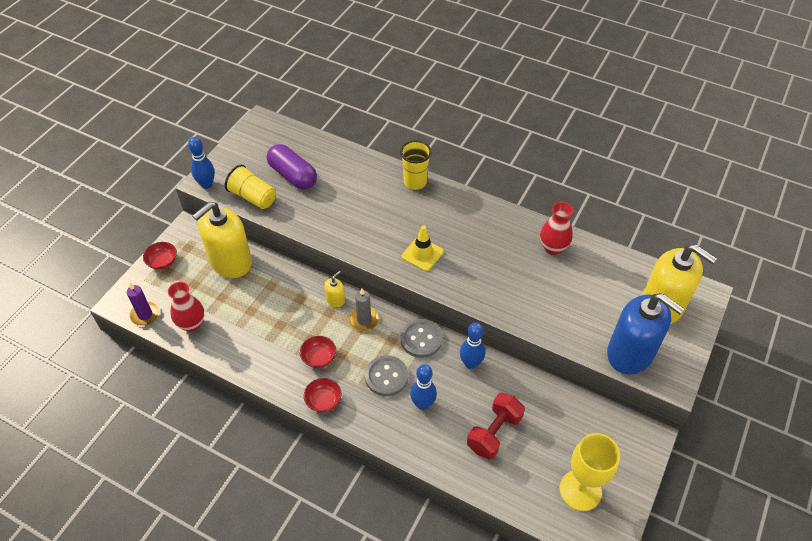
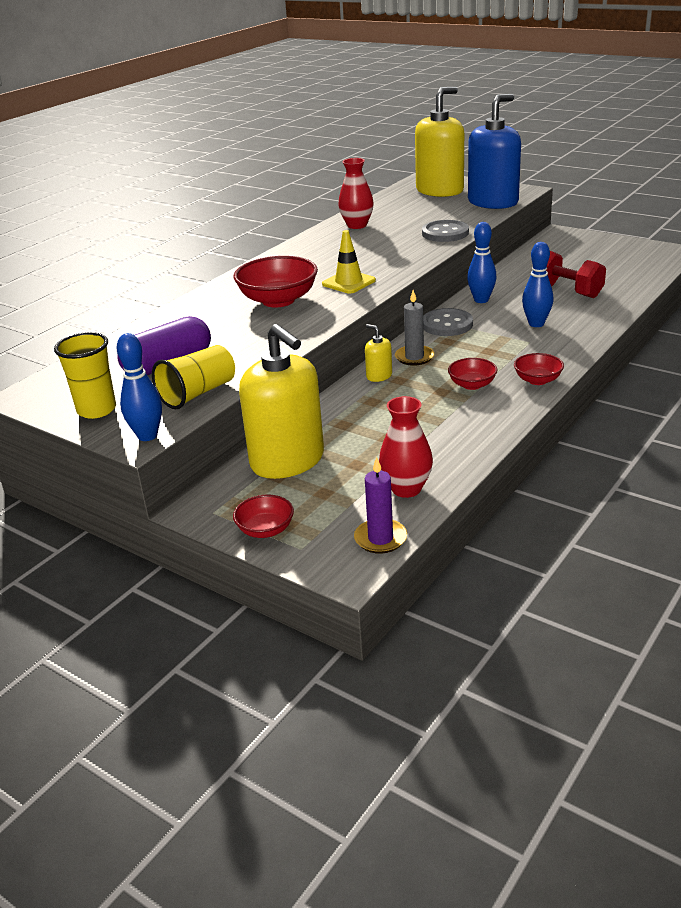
camera: 80 degrees left, 20 degrees down
(386, 376) = (500, 343): grey button -> grey button (445, 233)
(389, 216) = (278, 300): none -> red bowl
(415, 182) = (226, 287): yellow cup -> yellow cup (97, 410)
(580, 490) = (622, 258): yellow goblet -> none

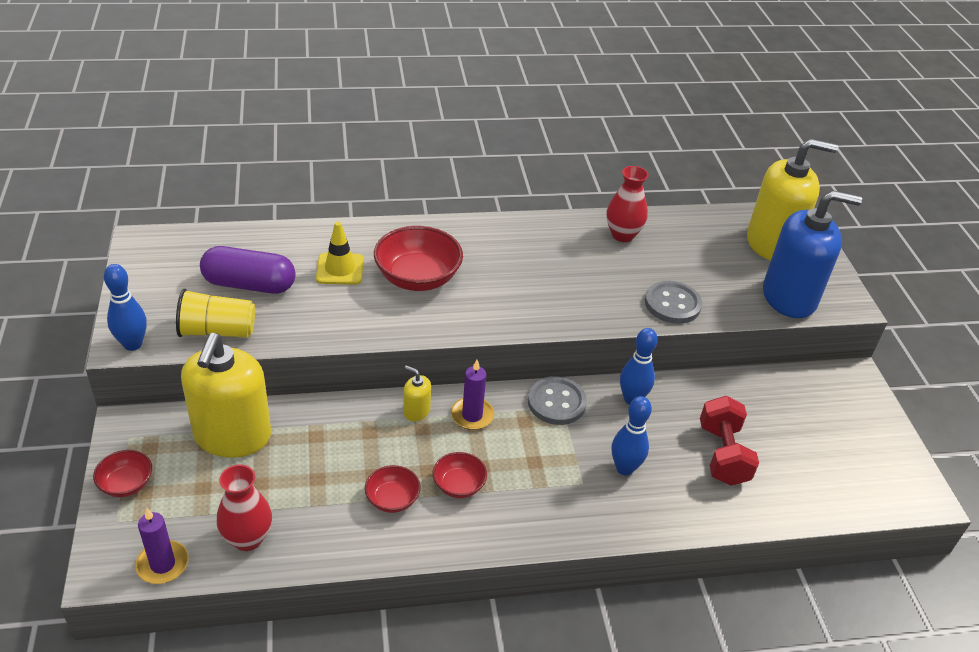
camera: 40 degrees right, 10 degrees up
(97, 410) = (150, 292): yellow cup -> none
(348, 282) = (495, 300): yellow traffic cone -> yellow traffic cone (340, 269)
(379, 376) = (416, 411): yellow soap dispenser -> yellow soap dispenser turned 60 degrees counterclockwise
(414, 357) = (472, 415): grey candle -> purple candle
(537, 380) = (511, 530): red bowl -> red bowl (392, 499)

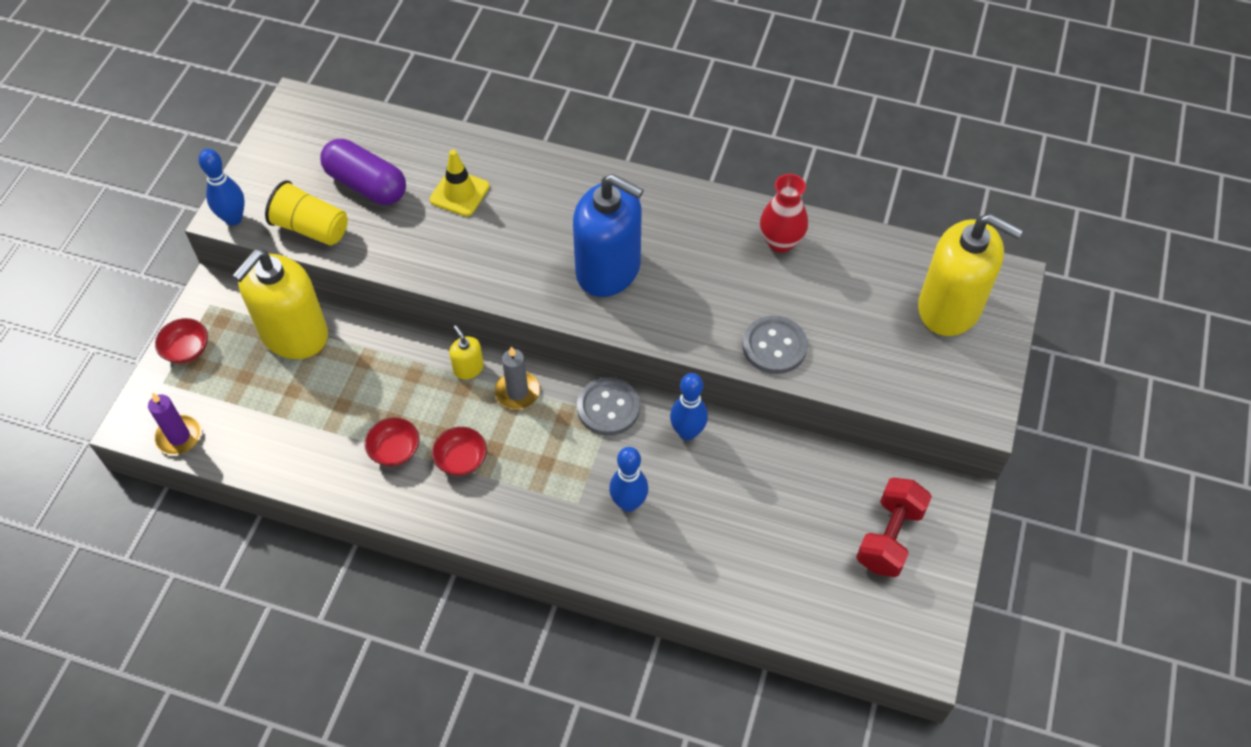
camera: 30 degrees right, 15 degrees up
(247, 538) = (255, 440): red vase -> none
(417, 278) = (529, 227): red bowl -> none
(472, 415) = (517, 392): purple candle -> grey candle
(722, 455) = (738, 528): red dumbbell -> red dumbbell (889, 537)
(789, 297) = (915, 382): blue soap dispenser -> blue soap dispenser (608, 269)

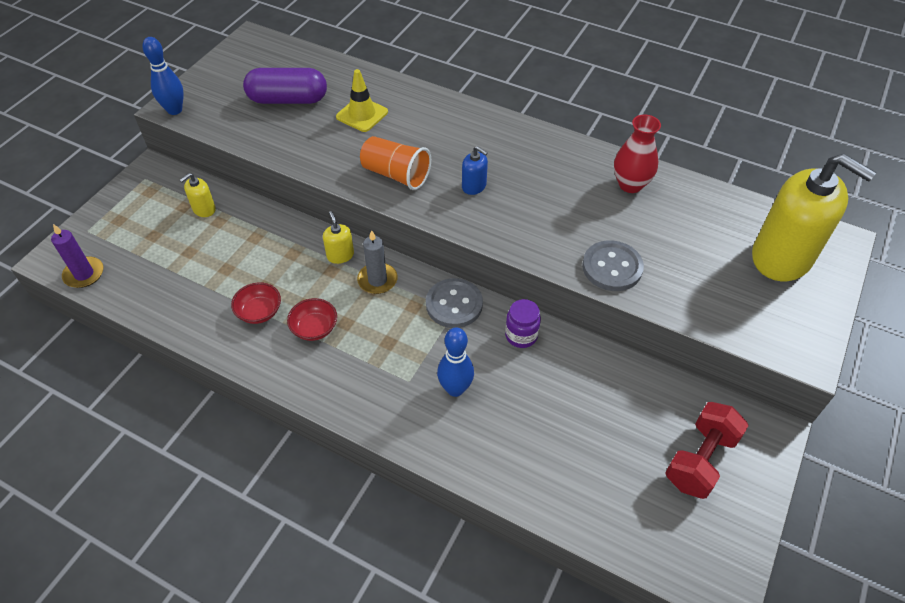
camera: 10 degrees right, 5 degrees down
(186, 350) = (114, 209): red bowl -> none
(294, 334) = (204, 209): yellow soap dispenser -> yellow soap dispenser, size x0.42
(311, 228) = (234, 124): yellow cup -> none
(366, 185) = (288, 99): purple capsule -> purple capsule turned 45 degrees counterclockwise
(517, 267) = (396, 175): none -> orange cup
(608, 269) = (474, 186): blue soap dispenser -> blue soap dispenser, size x0.42
(687, 432) = (521, 335): blue bowling pin -> purple jar

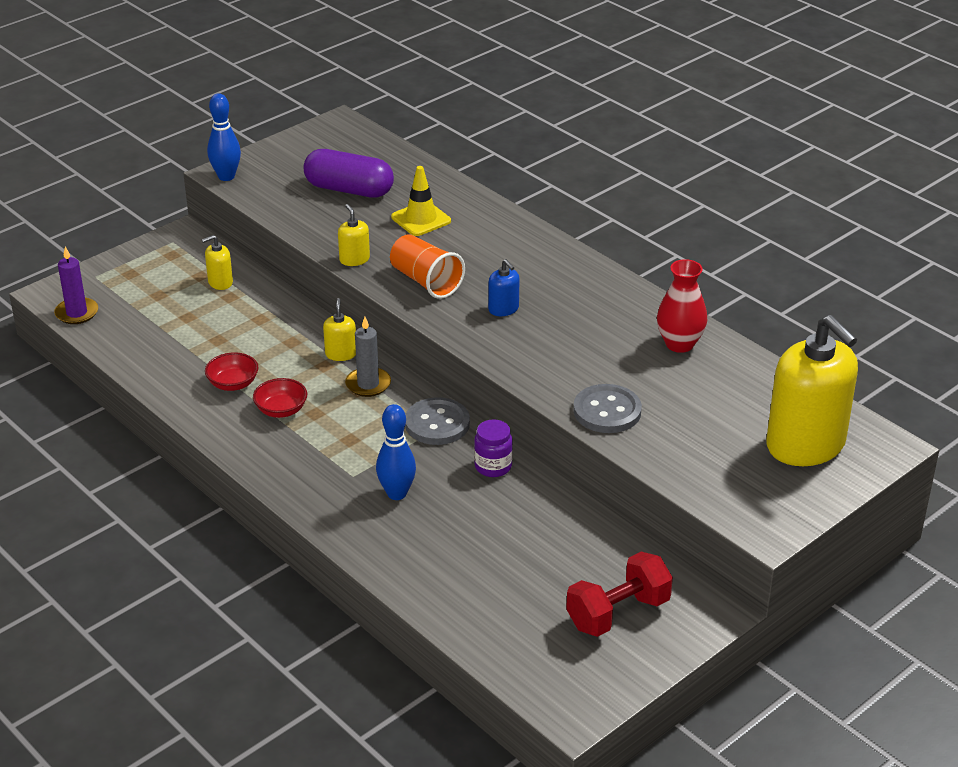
camera: 20 degrees right, 15 degrees down
(324, 167) = (354, 259): none -> yellow soap dispenser

